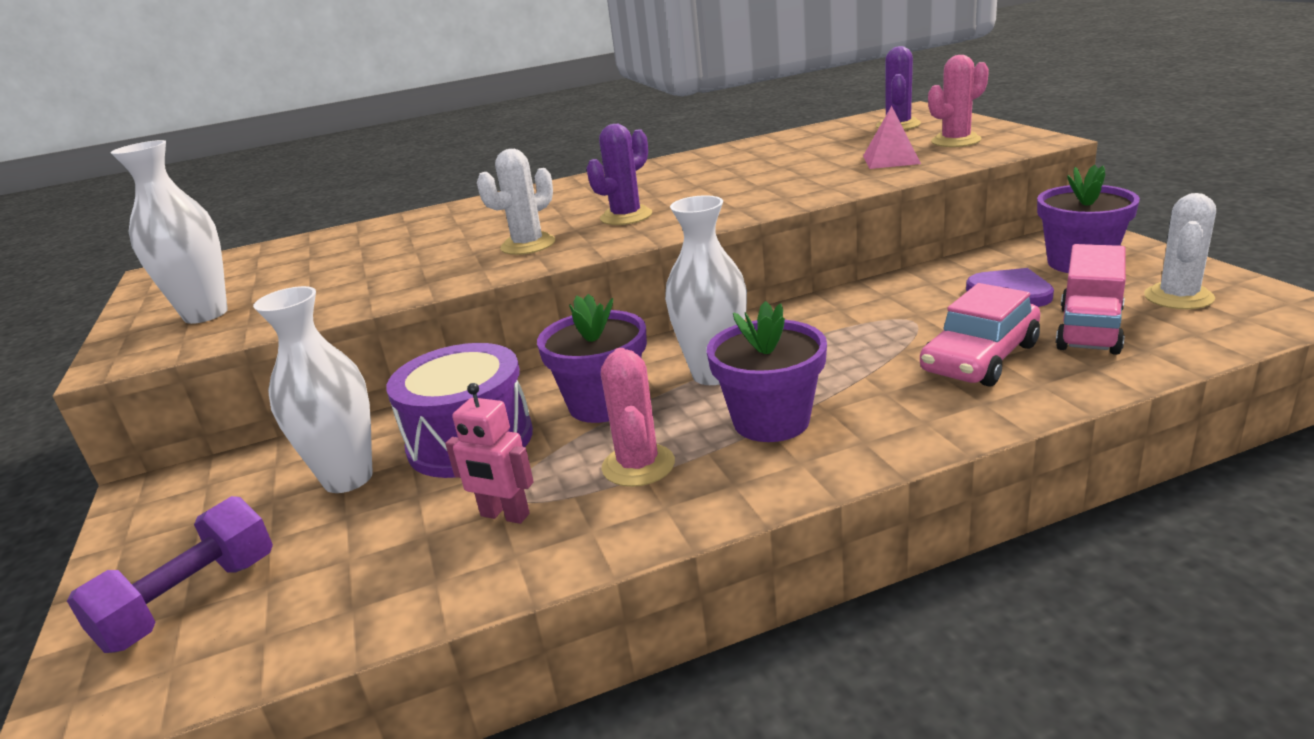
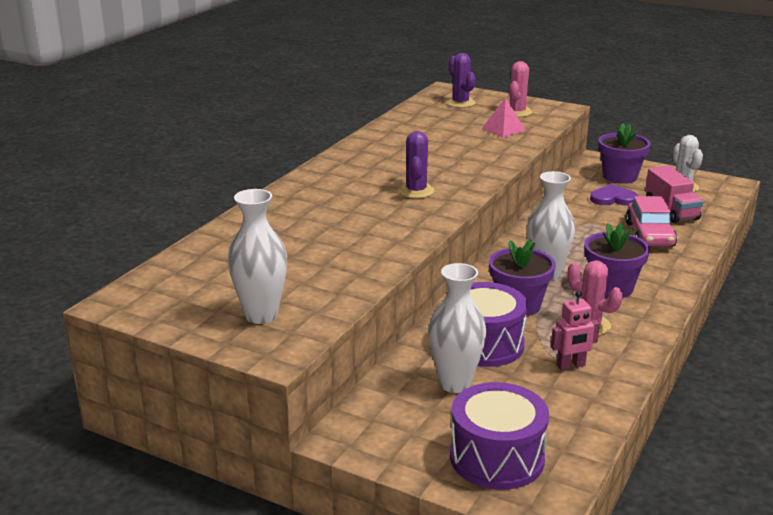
camera: 45 degrees left, 0 degrees up
(191, 602) = (497, 458): purple dumbbell -> purple drum
(528, 245) = (392, 221): white cactus -> none

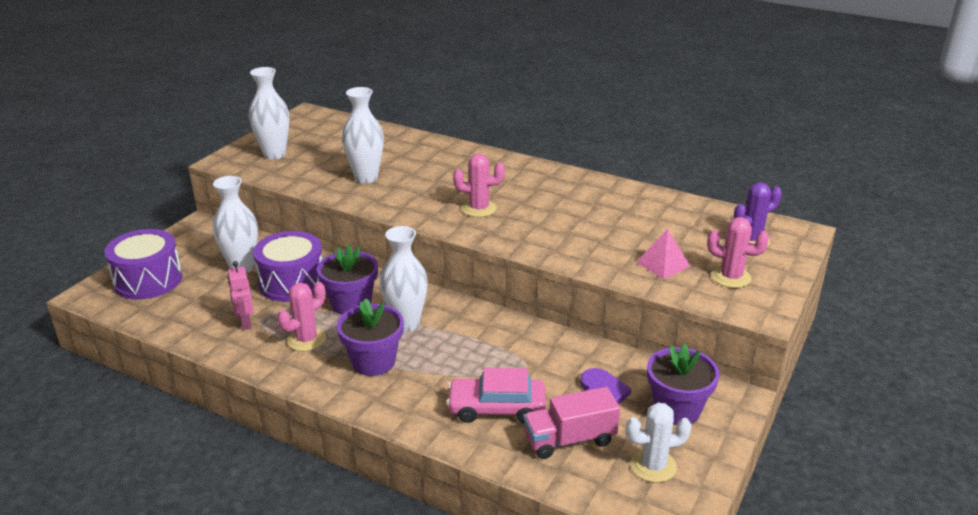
camera: 90 degrees right, 5 degrees up
(342, 249) = (366, 178): none -> white vase
(416, 191) = (479, 209): purple cactus -> pink cactus

